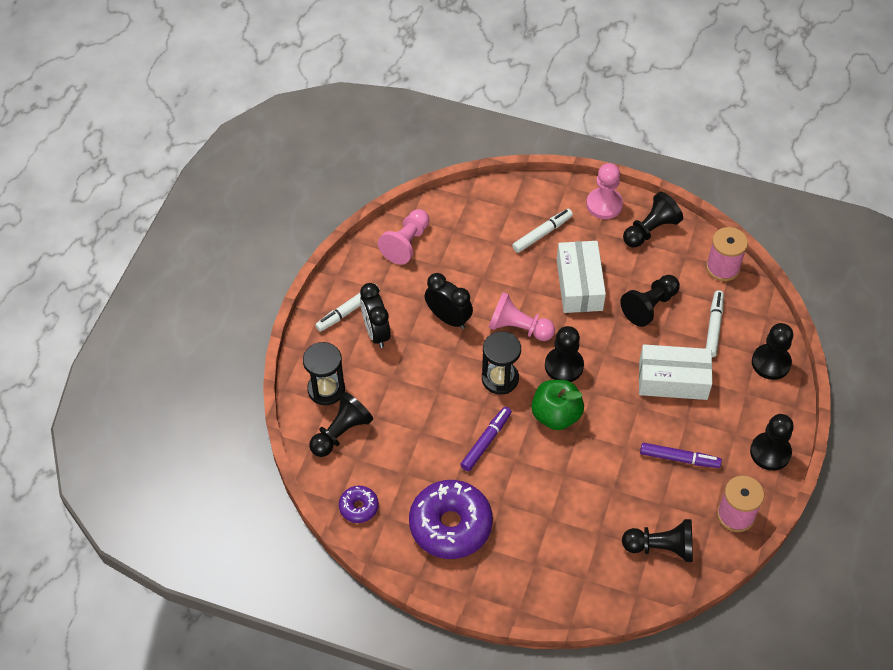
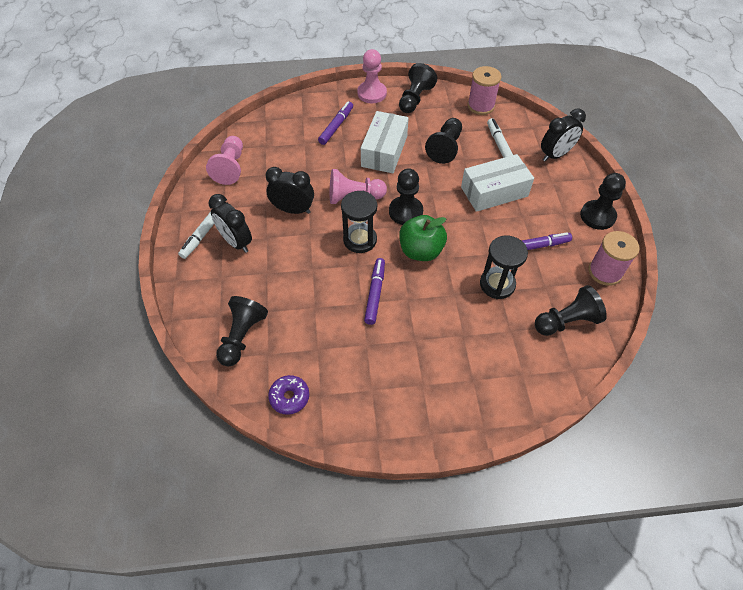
camera: 25 degrees left, 0 degrees up
(326, 389) = (212, 305): black hourglass -> black hourglass (497, 284)
(450, 525) = (382, 378): purple donut -> none
(542, 234) = (336, 126): white marker -> purple marker
(579, 285) = (384, 151): white box -> white box turned 45 degrees clockwise
(771, 363) = (555, 155): black pawn -> black clock

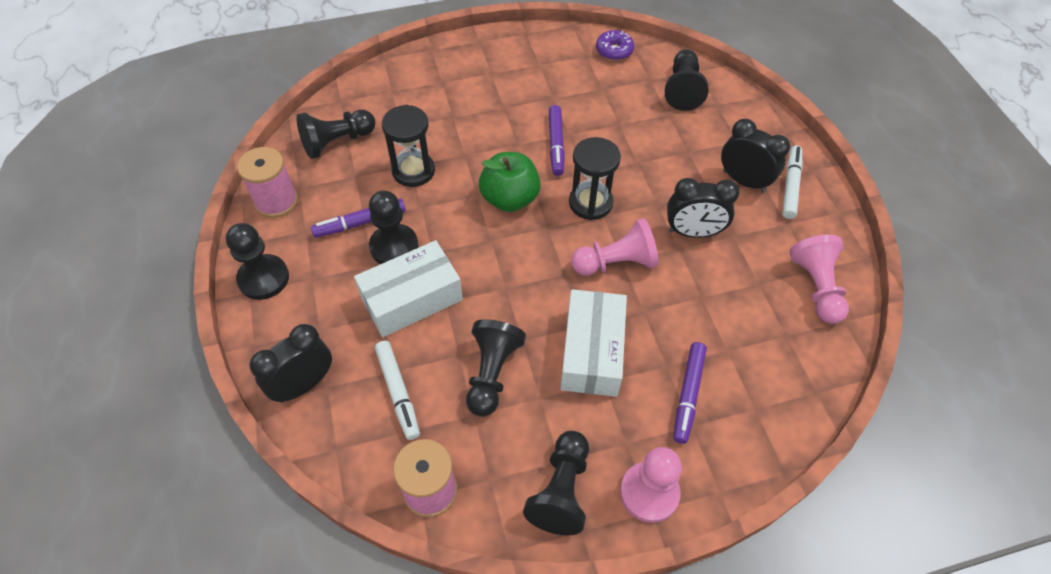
camera: 170 degrees right, 0 degrees up
(405, 212) = (538, 249): black pawn -> black pawn (394, 247)

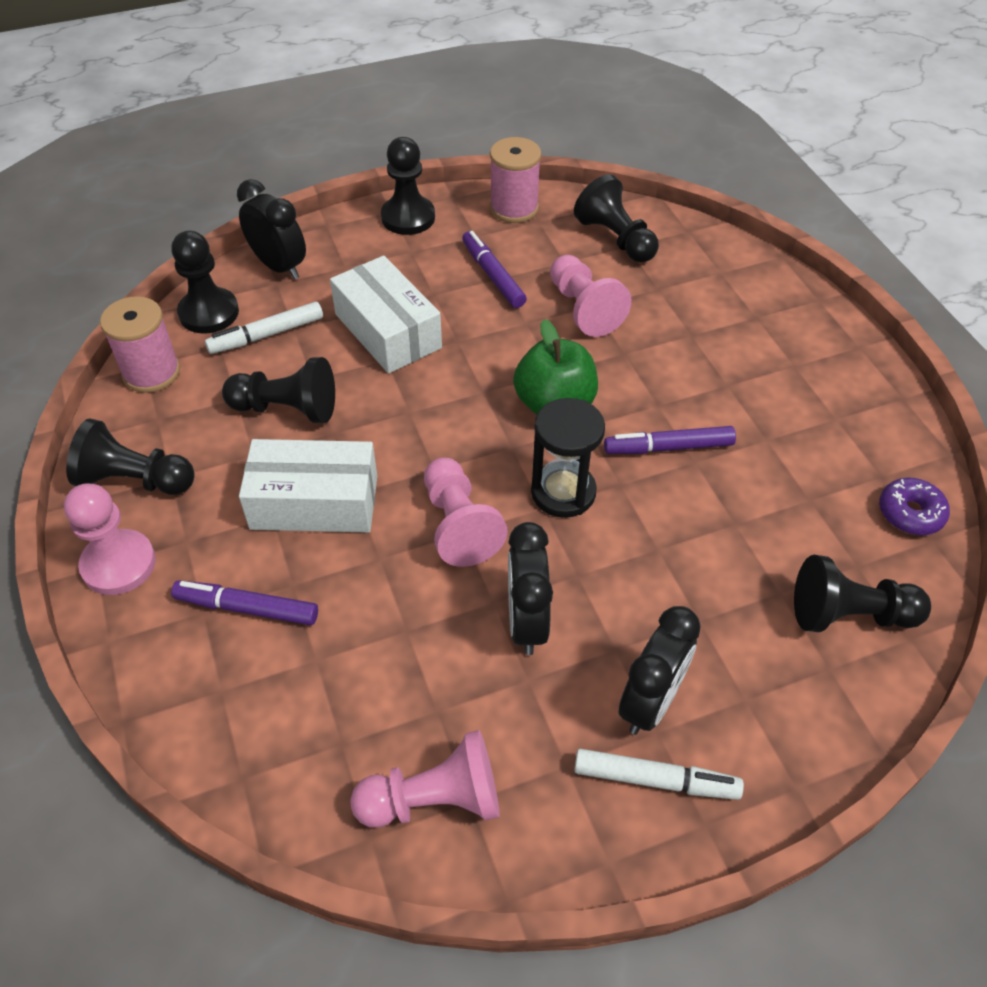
camera: 85 degrees right, 5 degrees down
(394, 247) = (461, 307): black pawn -> black pawn (209, 313)
(413, 171) = (583, 309): black hourglass -> pink pawn

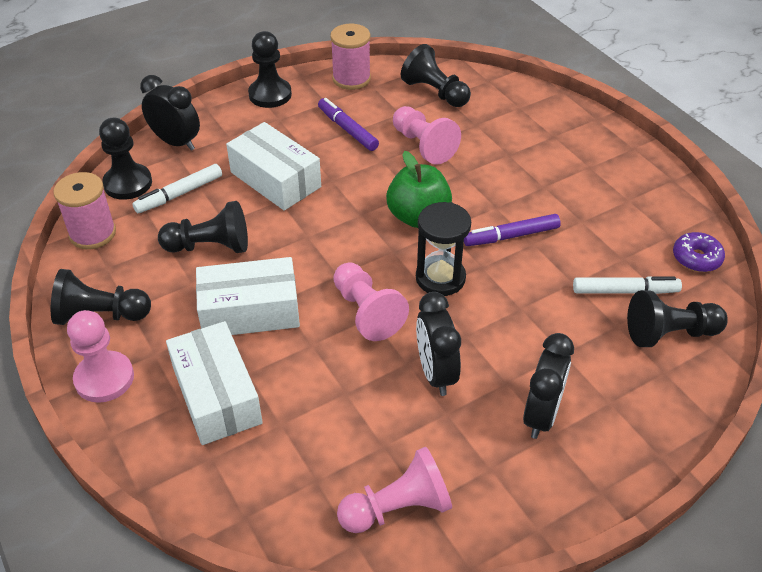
camera: 10 degrees left, 5 degrees down
(247, 608) = (217, 395): purple marker -> white box
(655, 780) = (558, 467): white marker -> white marker (625, 291)

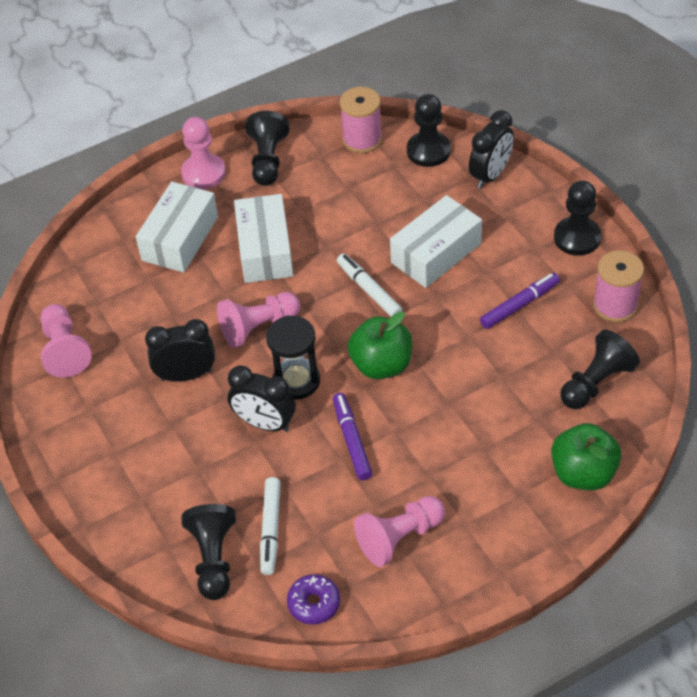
camera: 95 degrees right, 5 degrees up
(179, 194) = (414, 187): white marker -> white marker (369, 290)
(210, 246) = (344, 216): black pawn -> none
(217, 395) = (180, 238): white box -> white box turned 45 degrees counterclockwise
(423, 145) = (495, 370): pink pawn -> pink pawn (399, 538)
(527, 103) = (583, 473): none -> green apple
(541, 415) = (134, 446): black clock -> black clock (265, 423)

